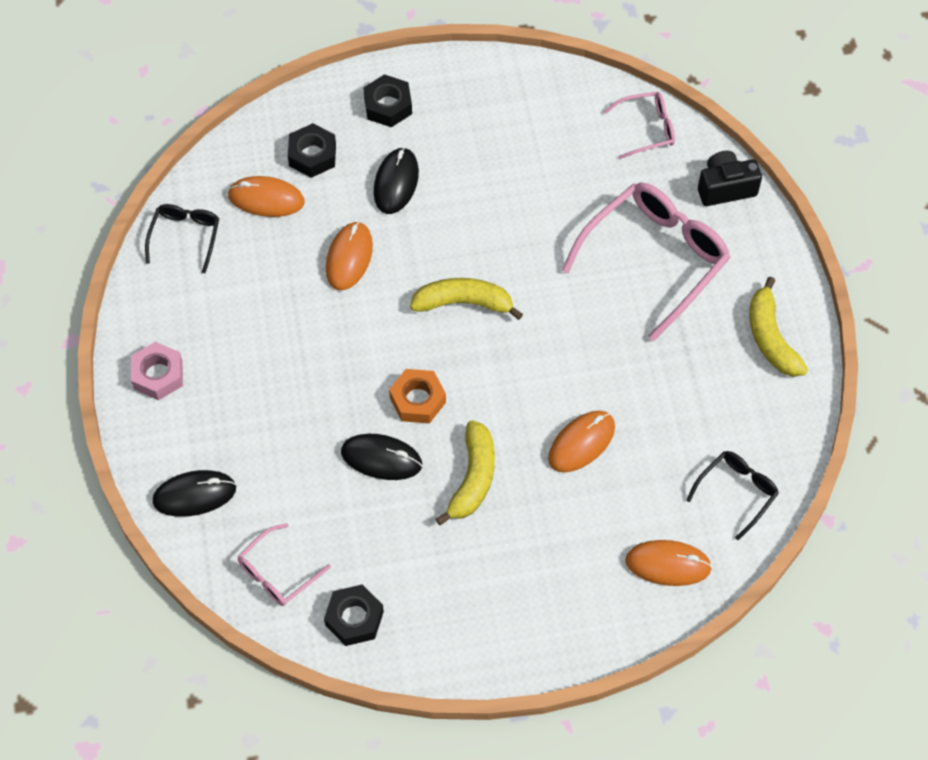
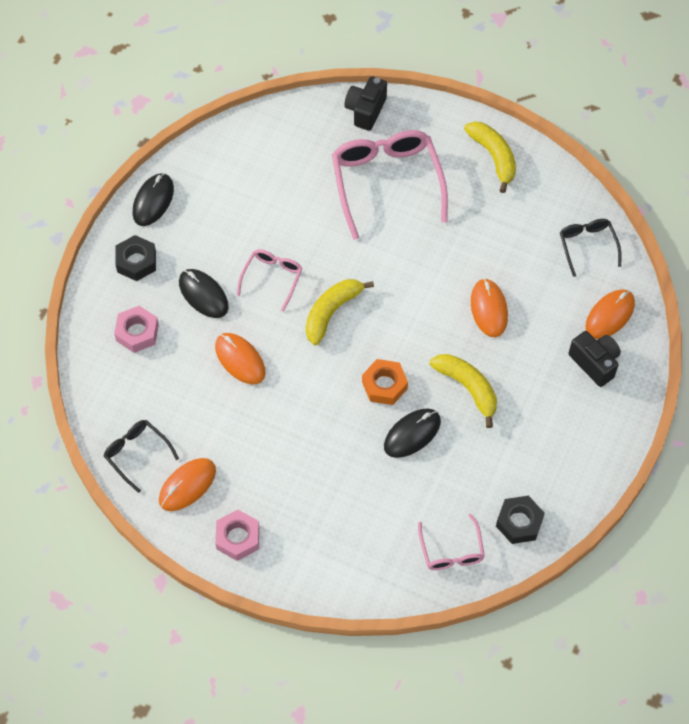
camera: 55 degrees left, 0 degrees up
(194, 495) = (352, 569): black mouse -> black mouse (153, 201)
(266, 199) = (149, 383): orange mouse -> orange mouse (187, 485)
(312, 155) = (137, 332): black nut -> pink nut
(597, 583) = (594, 363): none -> black camera
(647, 129) = (285, 124): pink glasses -> pink glasses (272, 278)
(771, 337) = (493, 157): yellow banana -> yellow banana turned 135 degrees counterclockwise

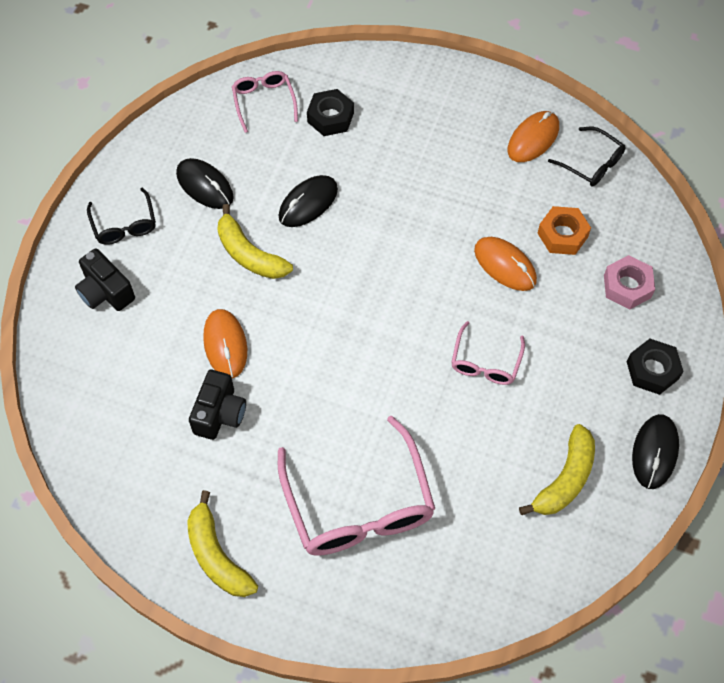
camera: 175 degrees right, 0 degrees up
(203, 295) = (562, 336): black mouse -> black mouse (205, 186)
(238, 538) = (473, 98): pink nut -> none
(331, 312) = (409, 327): yellow banana -> yellow banana (565, 479)
(365, 110) = (397, 617): black camera -> black camera (220, 414)
(384, 385) = (341, 250): orange nut -> orange nut (562, 235)
(519, 522) = (197, 130): black nut -> black nut (330, 117)
(587, 245) = (101, 435): black glasses -> black glasses (124, 225)
(610, 315) = (82, 348): orange mouse -> none

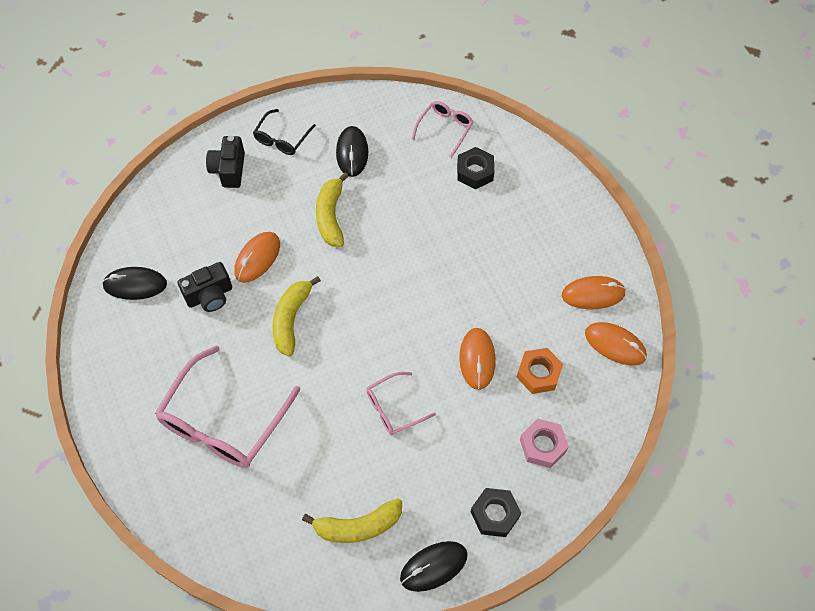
camera: 45 degrees right, 0 degrees up
(217, 555) = (119, 374): yellow banana -> yellow banana (291, 319)
(308, 203) = (400, 214): black mouse -> black mouse (135, 285)
(592, 164) = (615, 345): black glasses -> orange mouse

